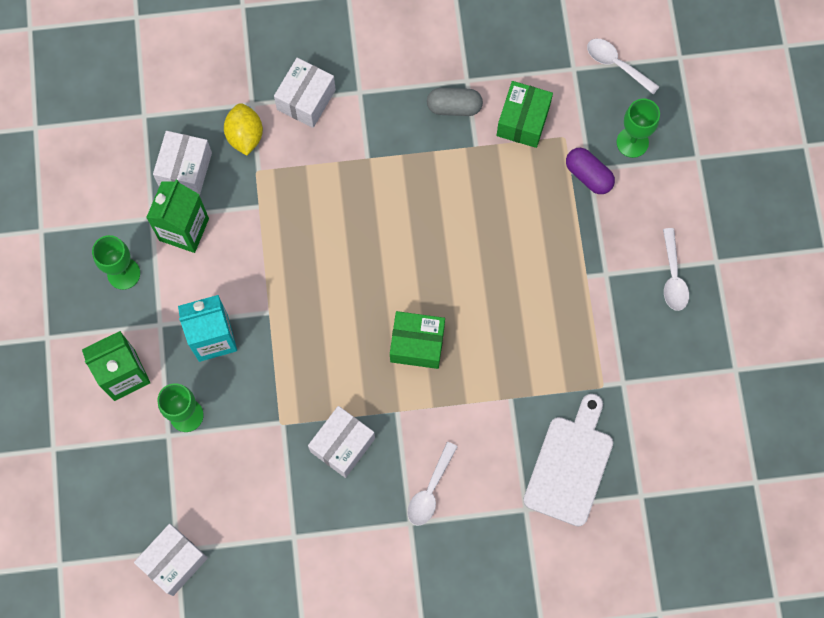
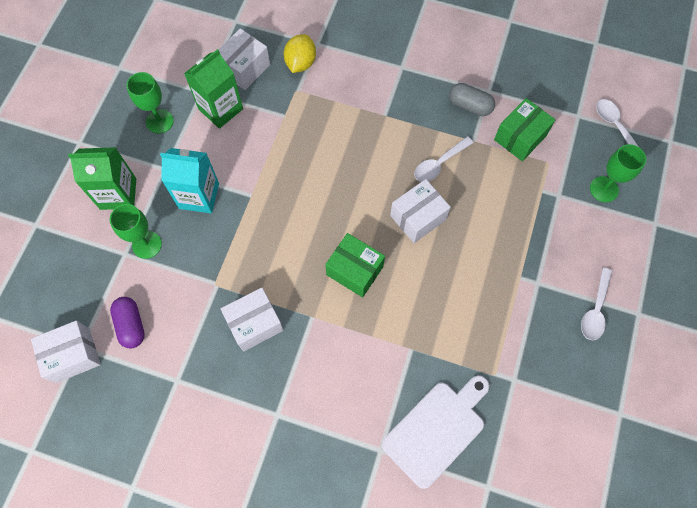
camera: 25 degrees right, 5 degrees down
(306, 99) = (359, 56): white box -> white box (418, 217)
(430, 490) = (307, 395): white spoon -> white spoon (439, 164)
(588, 175) = (556, 199): purple capsule -> purple capsule (131, 325)

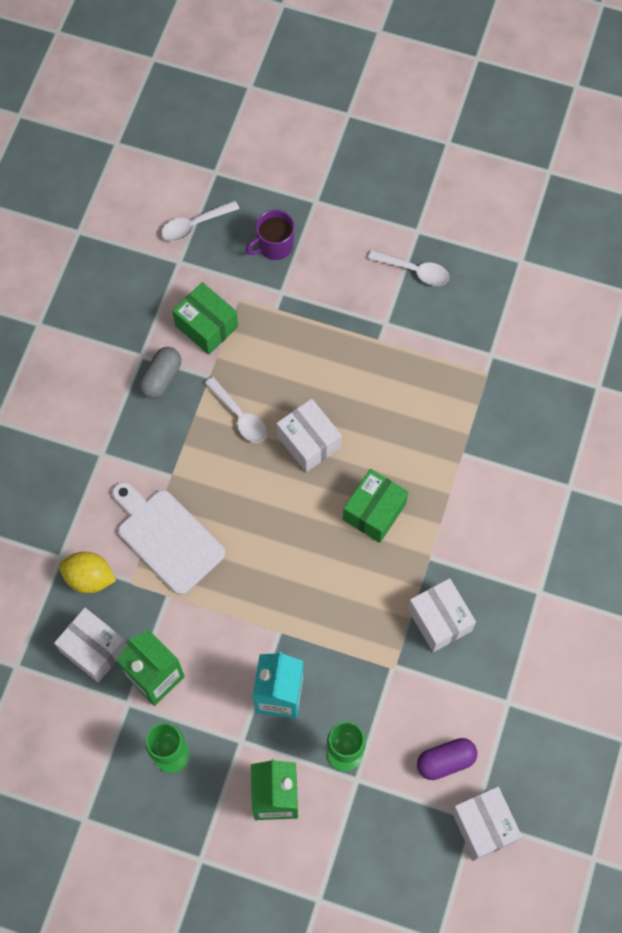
camera: 90 degrees left, 0 degrees up
(436, 429) = (546, 432): white cutting board -> white cutting board (167, 538)
(604, 189) = (274, 246): green goblet -> purple mug

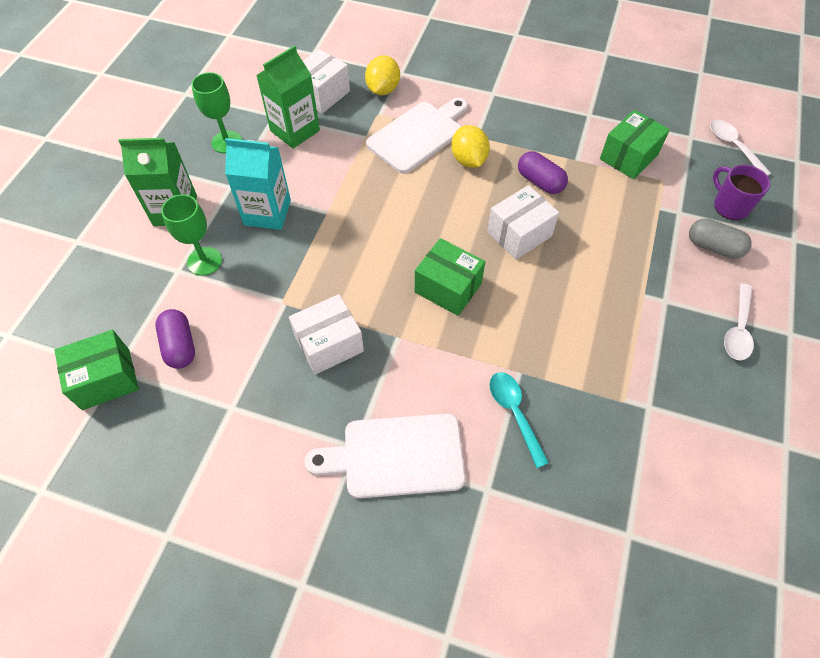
camera: 90 degrees right, 10 degrees down
(161, 378) = (570, 128): grey capsule -> grey capsule (713, 247)
(207, 485) = (468, 160): none -> yellow lemon
(239, 416) = (540, 182): white spoon -> purple capsule
(484, 826) = (106, 379): white box -> green box
(502, 461) = (514, 413): none -> turquoise spoon
(545, 558) = (396, 456): none -> white cutting board

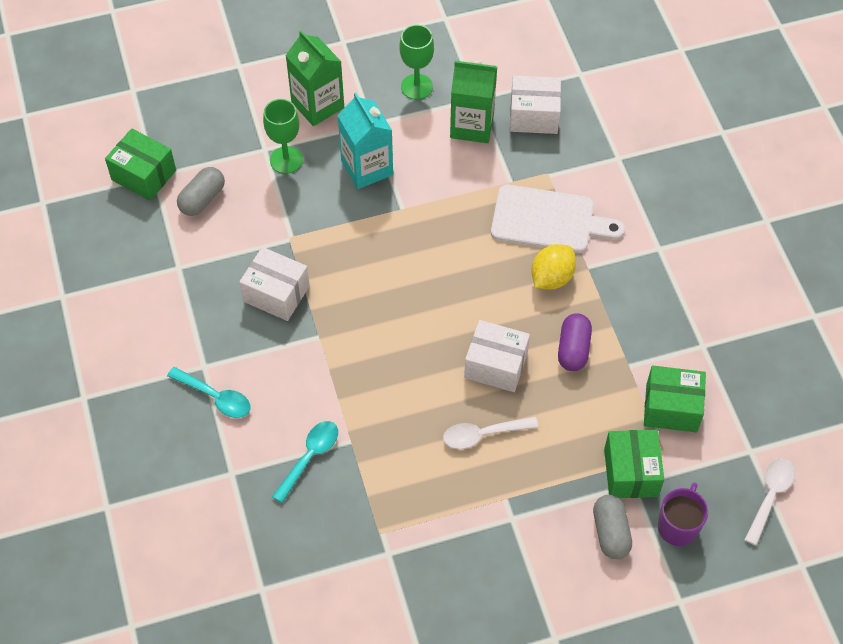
camera: 55 degrees right, 0 degrees up
(180, 346) = (202, 199): purple capsule -> grey capsule
(383, 89) = (582, 158): yellow lemon -> none
(396, 456) = (215, 397): white cutting board -> turquoise spoon
(448, 288) = (394, 344): green box -> green box (631, 472)
(738, 329) = (525, 592): white spoon -> white spoon (483, 434)

